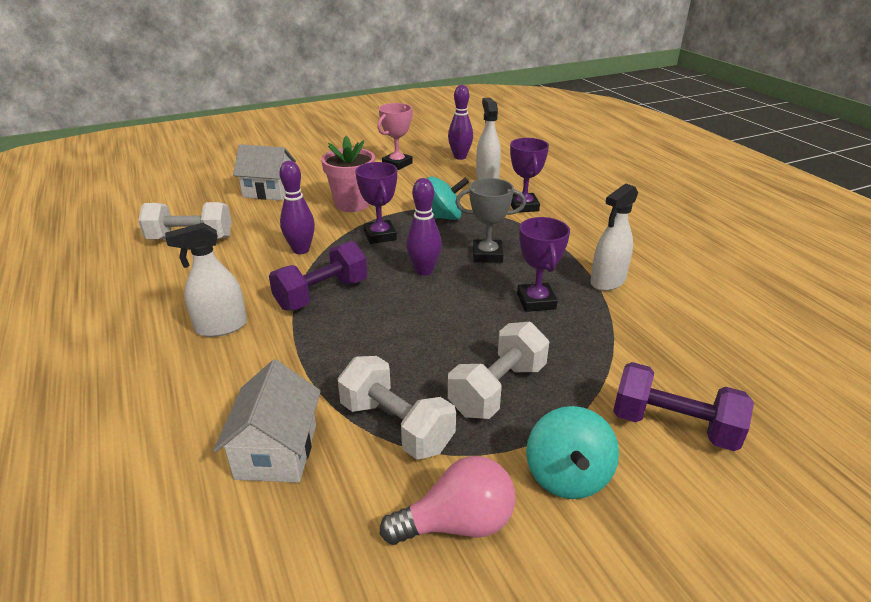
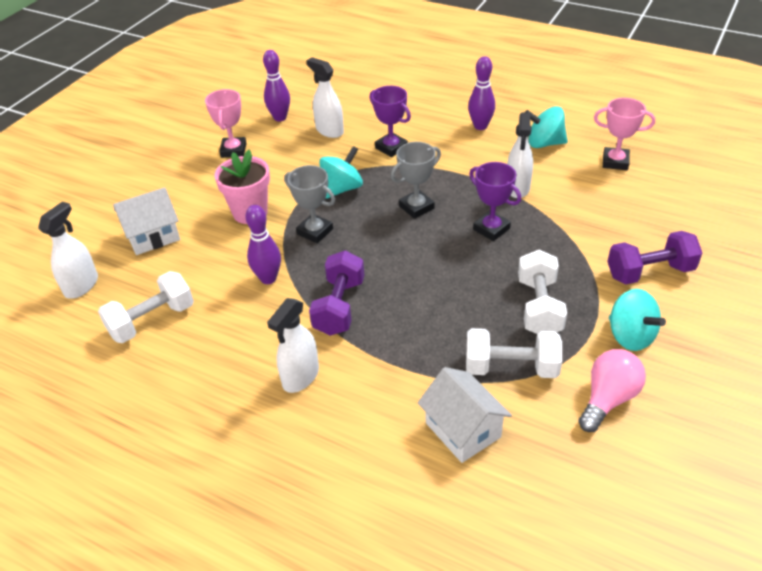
camera: 35 degrees left, 10 degrees up
(186, 199) = (81, 285): none -> white spray bottle
(380, 236) = (315, 231): purple trophy -> grey trophy
(424, 271) = (388, 245): purple bowling pin -> purple bowling pin (480, 126)
(685, 258) = (544, 143): none -> turquoise spinning top
(754, 305) = (615, 162): none -> pink trophy

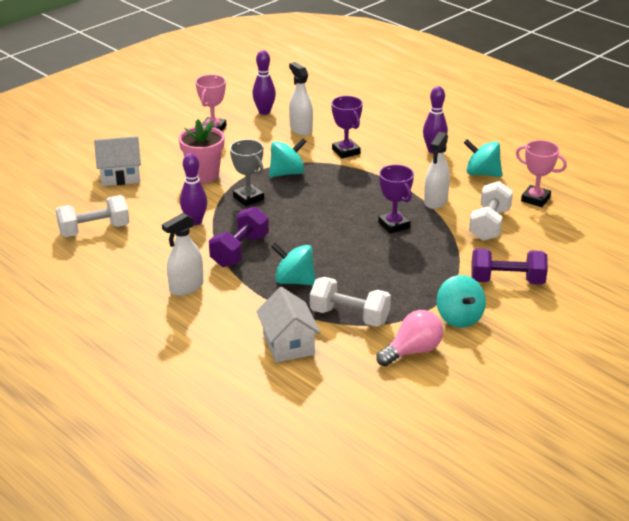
camera: 15 degrees right, 10 degrees down
(81, 285) = (52, 197): white spray bottle -> none
(416, 207) = (341, 198): grey trophy -> none
(422, 333) = (294, 281): none -> turquoise spinning top
(539, 307) = (398, 284): white dumbbell -> white dumbbell (489, 225)

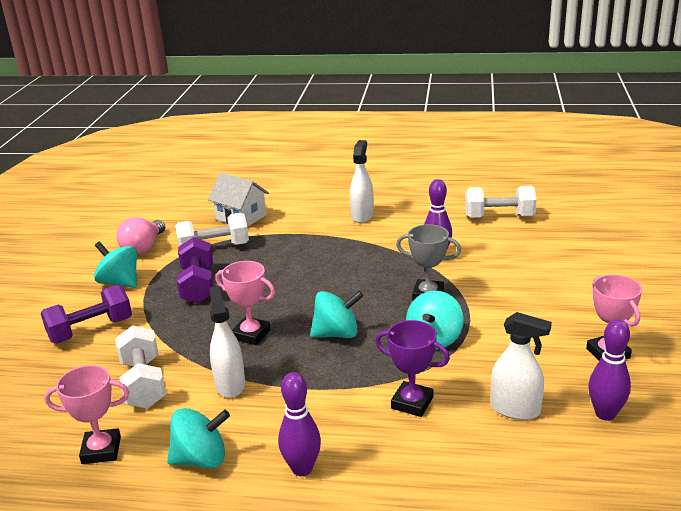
camera: 145 degrees right, 5 degrees down
(94, 230) = (499, 217): white dumbbell -> white dumbbell turned 60 degrees clockwise
(120, 176) = (575, 260): white house -> none
(204, 175) = (508, 296): pink flower pot -> none
(240, 251) = (362, 252): purple dumbbell -> purple dumbbell (198, 285)
(294, 281) = (287, 251): turquoise spinning top -> turquoise spinning top (337, 334)
(394, 225) = (251, 334): purple trophy -> pink trophy

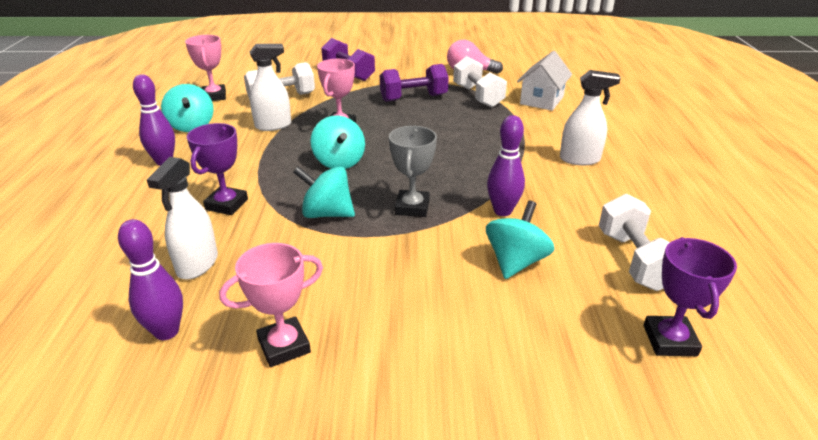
camera: 80 degrees right, 5 degrees up
(120, 282) = (413, 72): turquoise spinning top -> turquoise spinning top (516, 262)
(573, 220) = (669, 340): none -> purple trophy

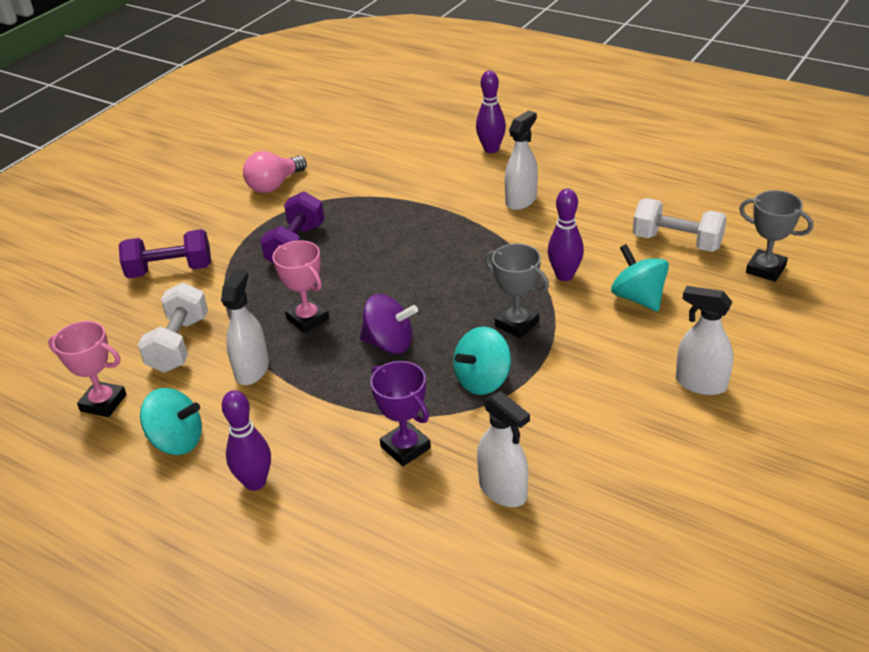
camera: 55 degrees left, 5 degrees up
(167, 331) = (594, 529): purple bowling pin -> purple bowling pin (491, 149)
(284, 346) = (658, 458): pink trophy -> none
(339, 162) = (389, 343): turquoise spinning top -> purple spinning top
(419, 344) = (700, 383): none -> white spray bottle
(477, 96) = (340, 204): white dumbbell -> none
(541, 100) = (392, 170): white house -> none
(669, 340) = (765, 269): purple trophy -> grey trophy

